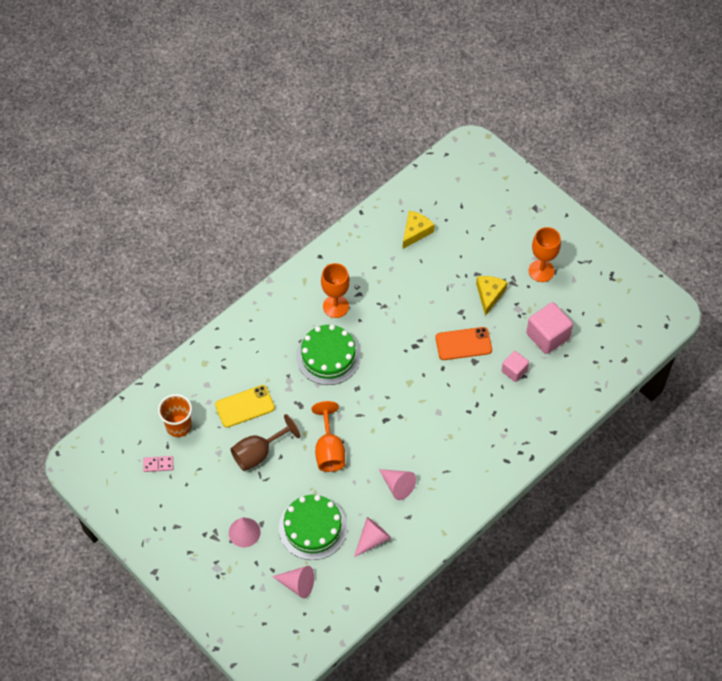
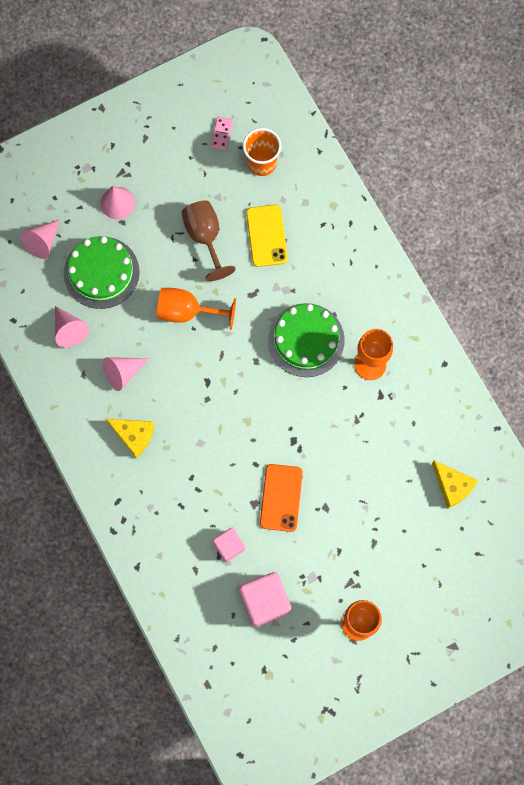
camera: 105 degrees right, 15 degrees up
(489, 295) = (340, 549): yellow cheese -> yellow cheese (133, 436)

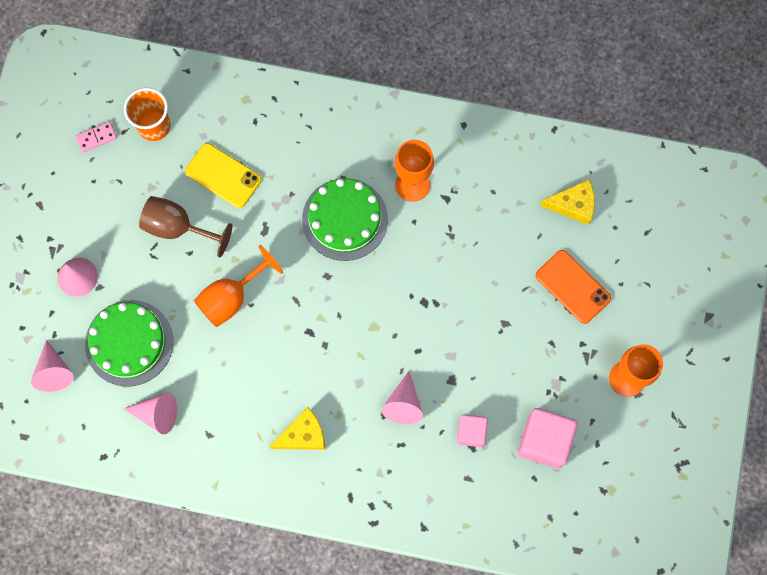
camera: 50 degrees left, 0 degrees up
(123, 373) = (238, 398): pink cone -> pink cone (403, 404)
(221, 134) = (96, 137): pink domino -> pink domino turned 75 degrees counterclockwise
(281, 498) = (465, 353): orange phone -> orange phone (572, 287)

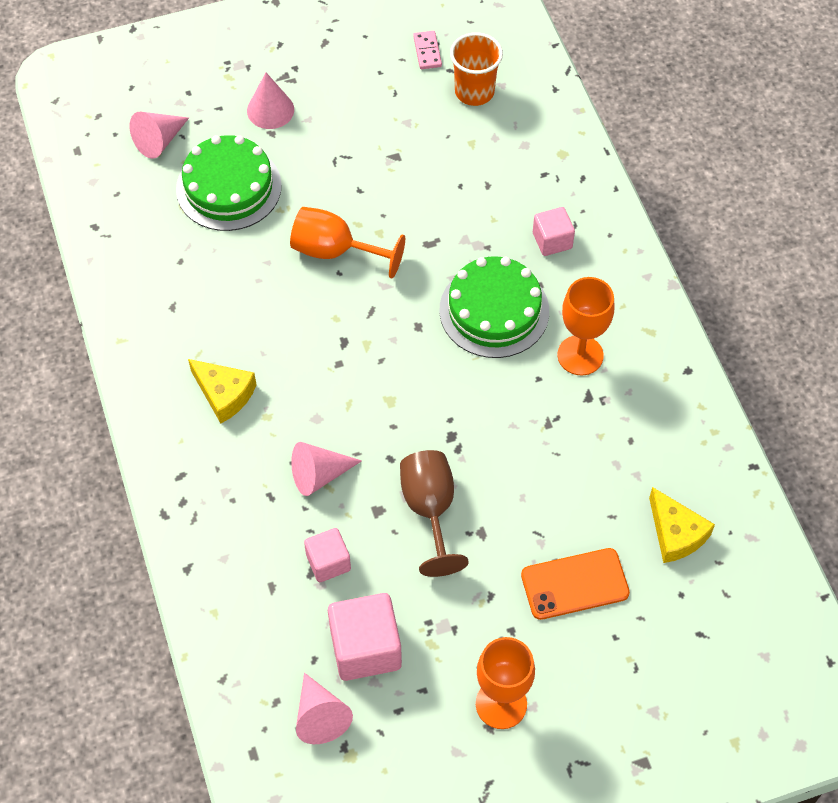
camera: 60 degrees right, 15 degrees down
(96, 137) = (427, 51): pink domino -> pink domino turned 45 degrees clockwise
(157, 414) = (167, 249): pink cone -> pink cone (320, 716)
(178, 227) = (379, 166): brown goblet -> brown goblet (430, 509)
(223, 175) = (464, 176): yellow phone -> none
(312, 149) = (552, 241): none -> pink cube
(572, 287) = (574, 584): orange phone -> orange phone turned 60 degrees clockwise

